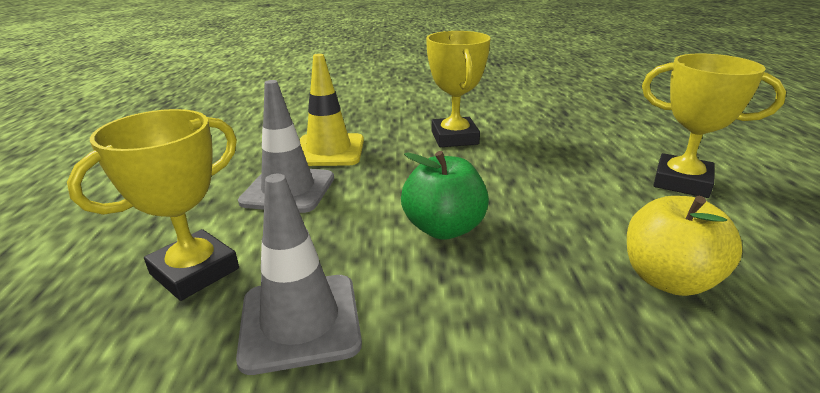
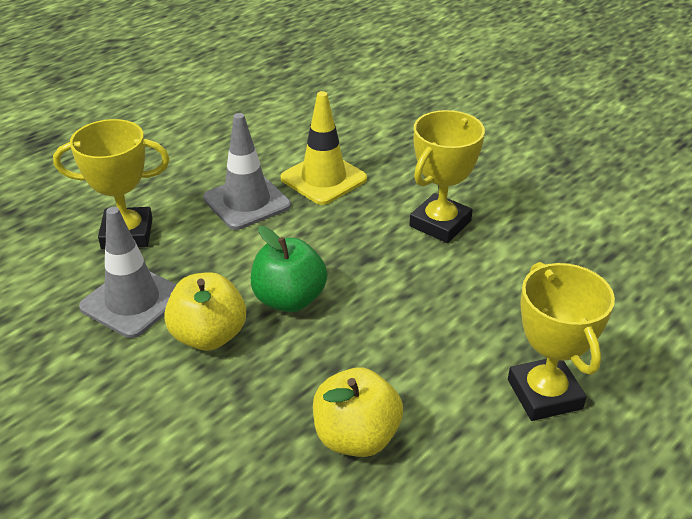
camera: 45 degrees right, 10 degrees up
(430, 296) = (209, 336): none -> yellow apple

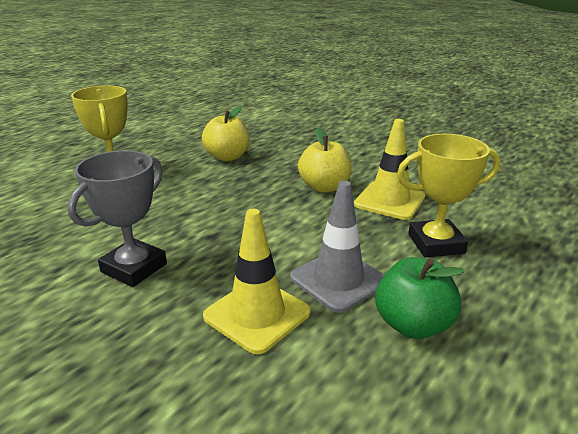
camera: 175 degrees right, 10 degrees down
(132, 301) = (389, 201): grey traffic cone -> yellow traffic cone
(289, 299) = (274, 207): green apple -> green apple (413, 325)
(440, 224) = (134, 268): yellow trophy -> grey trophy

